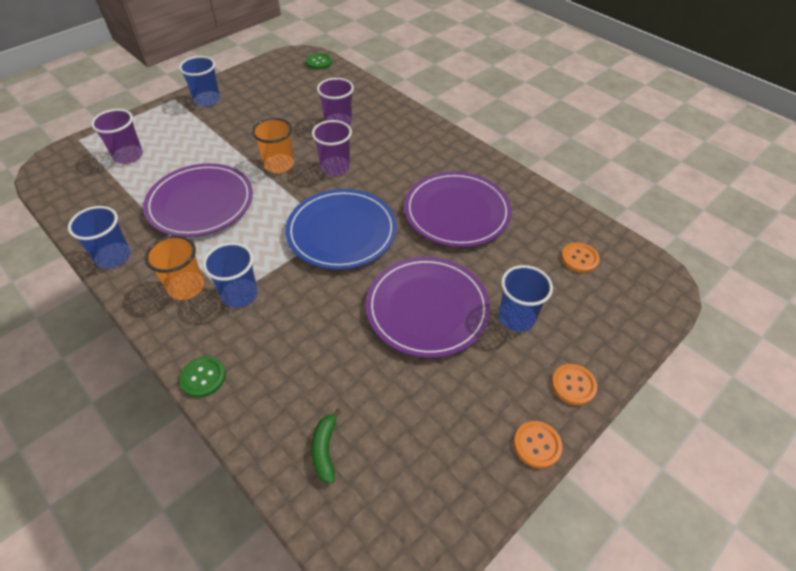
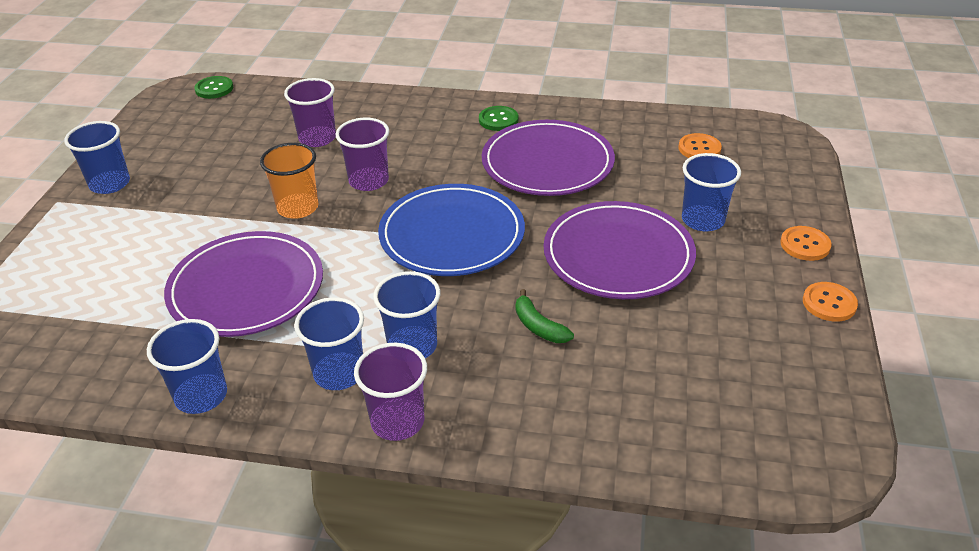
camera: 35 degrees left, 10 degrees down
(128, 156) = (73, 288): purple cup -> purple cup (397, 421)
(186, 287) = (339, 373): orange cup -> blue cup
(203, 377) = (470, 438): green button -> green button (498, 120)
(325, 449) = (667, 417): green banana -> green banana (538, 326)

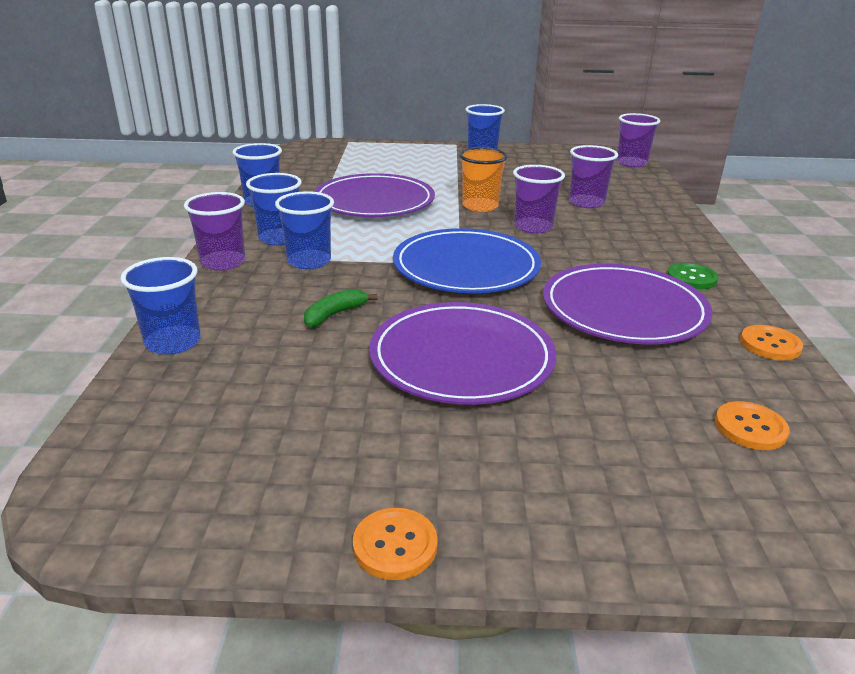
camera: 80 degrees right, 10 degrees down
(214, 89) = (631, 163): green button -> purple cup
(703, 220) = (561, 425): blue cup -> blue cup (173, 342)
(805, 245) = (540, 531): orange button -> orange button (770, 344)

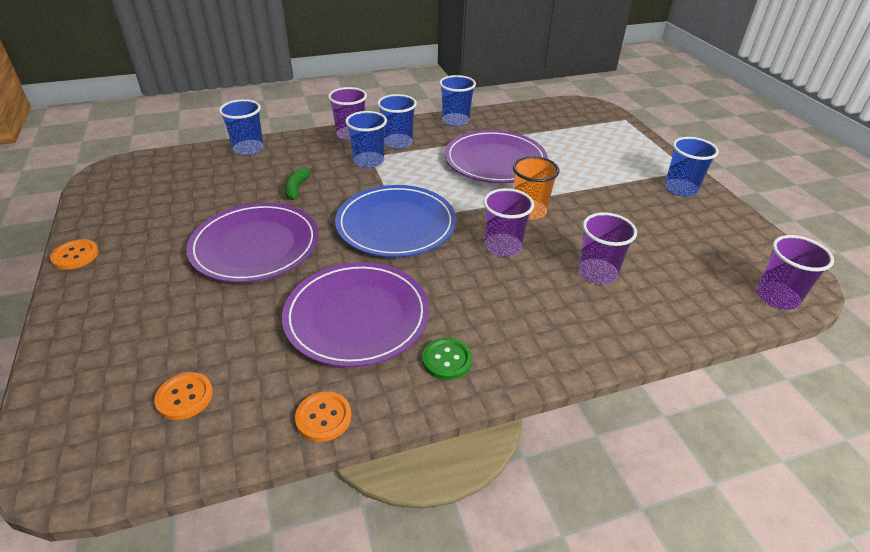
camera: 70 degrees right, 10 degrees up
(335, 314) = (297, 188): green banana -> green banana turned 105 degrees counterclockwise

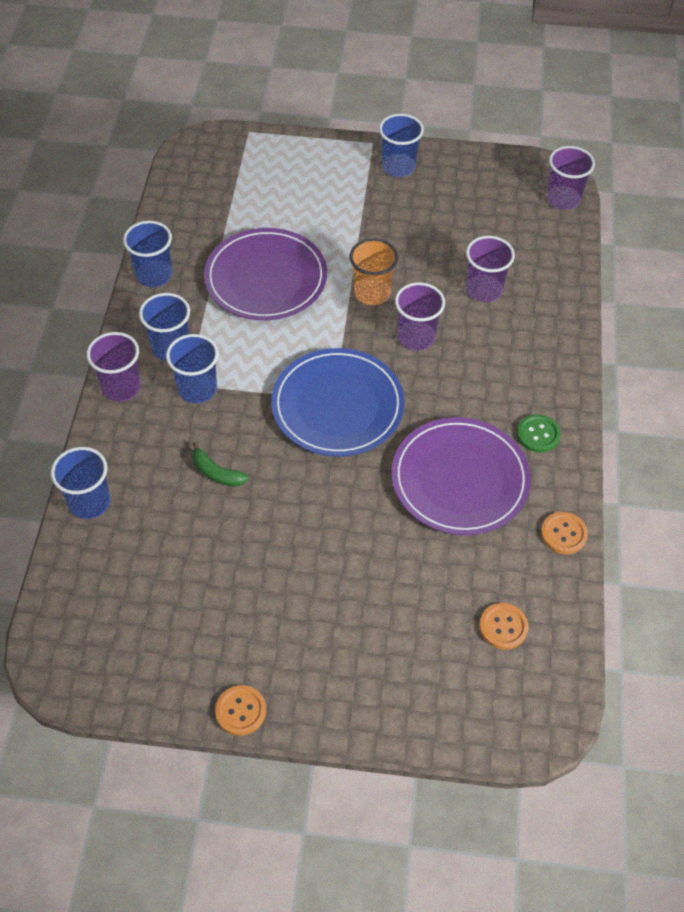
camera: 65 degrees left, 15 degrees up
(255, 246) = (311, 536): purple plate -> none

